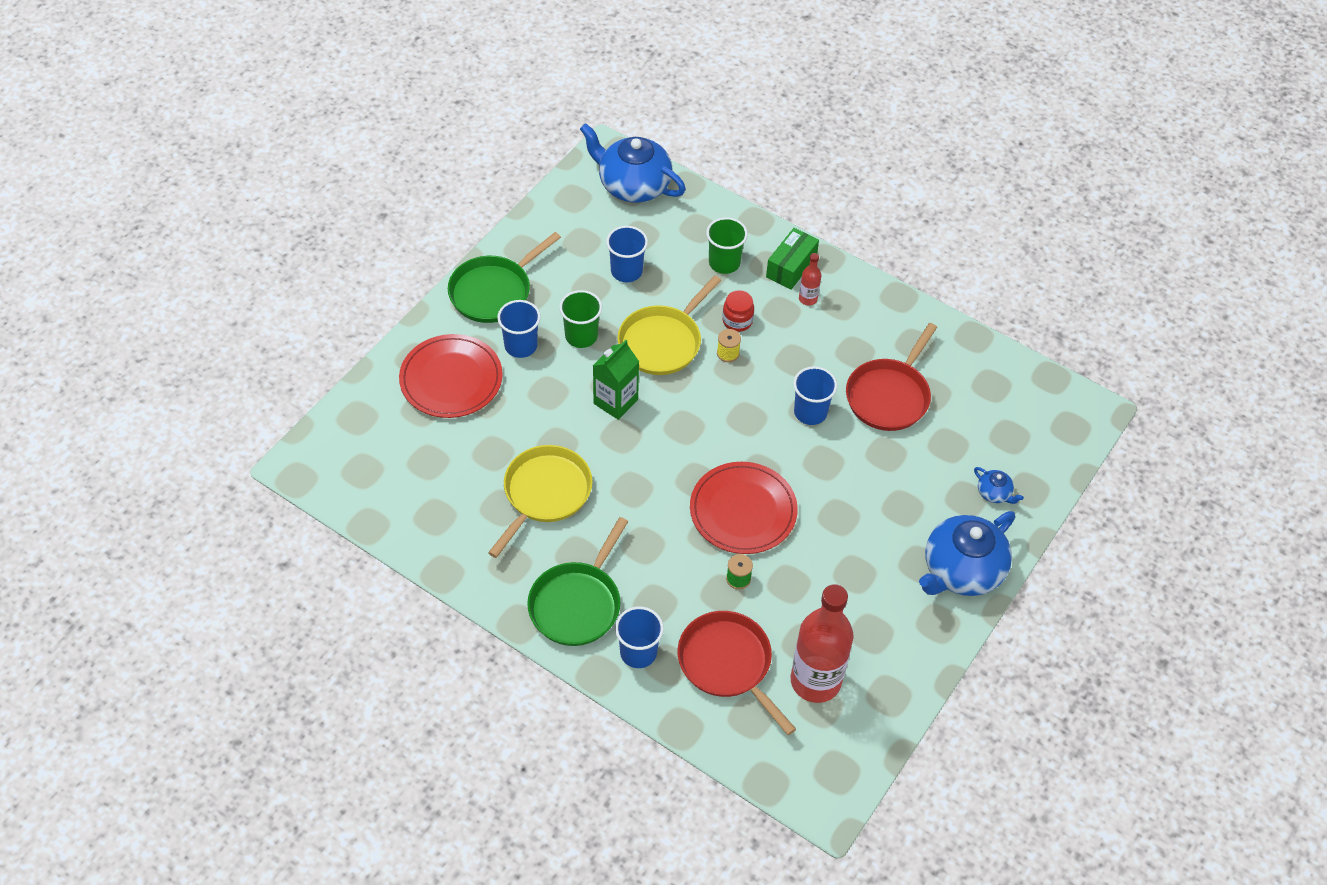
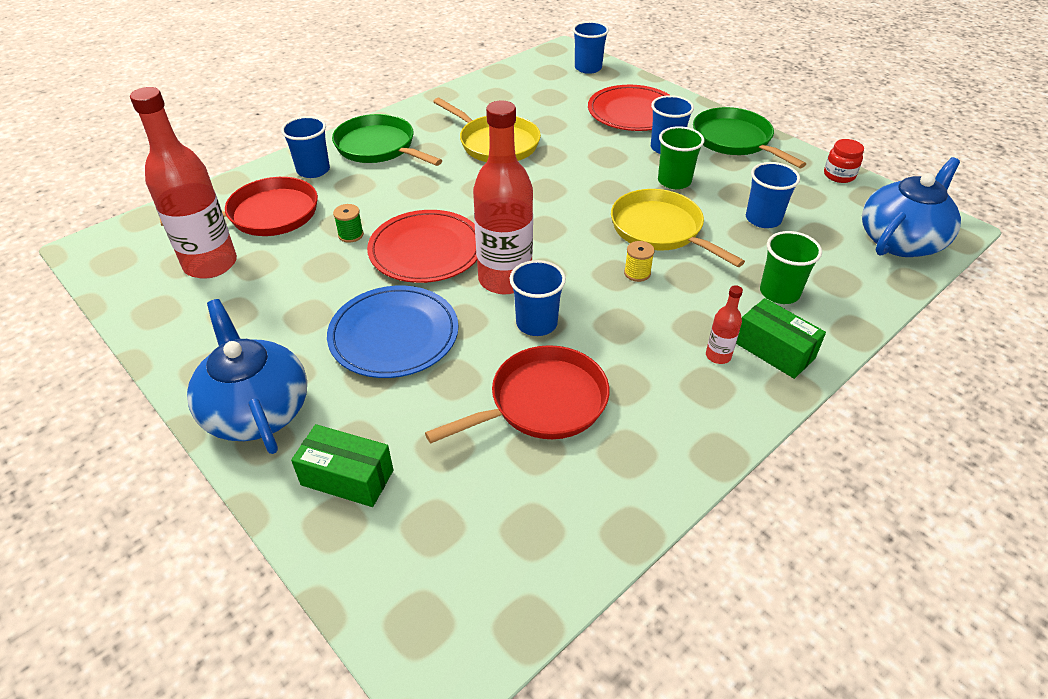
camera: 105 degrees right, 10 degrees down
(347, 433) = (588, 68): none -> blue cup
(615, 401) = (587, 191): green carton -> none
(737, 321) = (685, 288): red jar -> red jar (839, 175)
(764, 443) = (505, 279): none -> red bottle
(856, 505) = (394, 335): none -> blue plate
(889, 396) = (542, 402): red pan -> red pan turned 105 degrees clockwise
(994, 493) = (347, 477): blue teapot -> green box

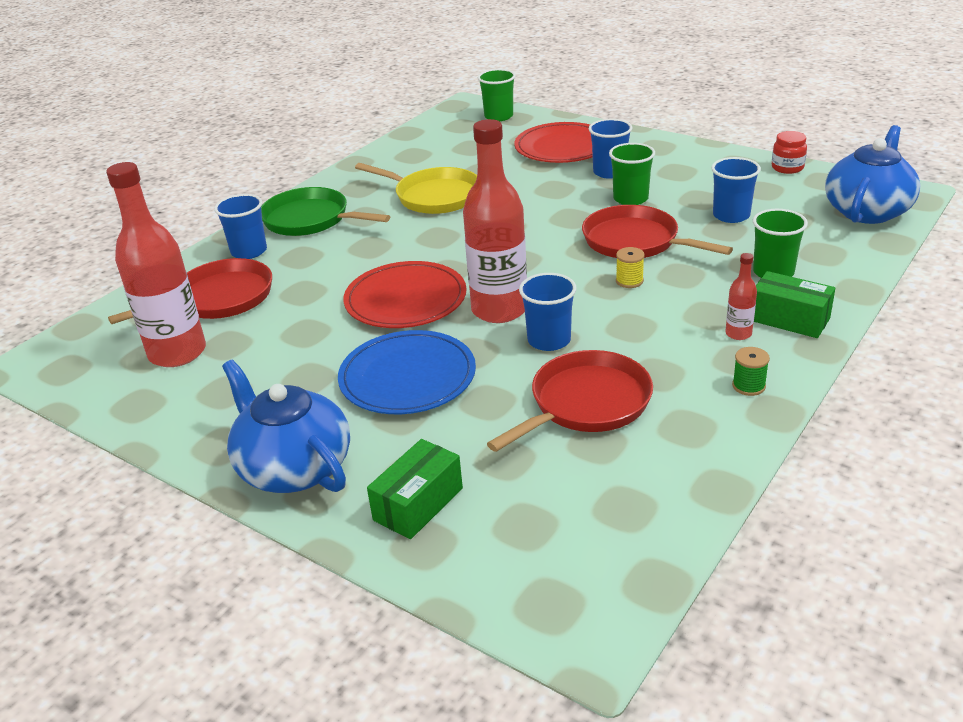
camera: 10 degrees left, 10 degrees down
(347, 477) = (418, 504): green box -> green box turned 60 degrees counterclockwise
(351, 235) = (318, 300): green spool -> green spool (748, 386)
(588, 68) = (498, 116): blue cup -> green cup
(660, 230) = (635, 241): yellow pan -> red pan
(734, 140) = (674, 155): green pan -> none

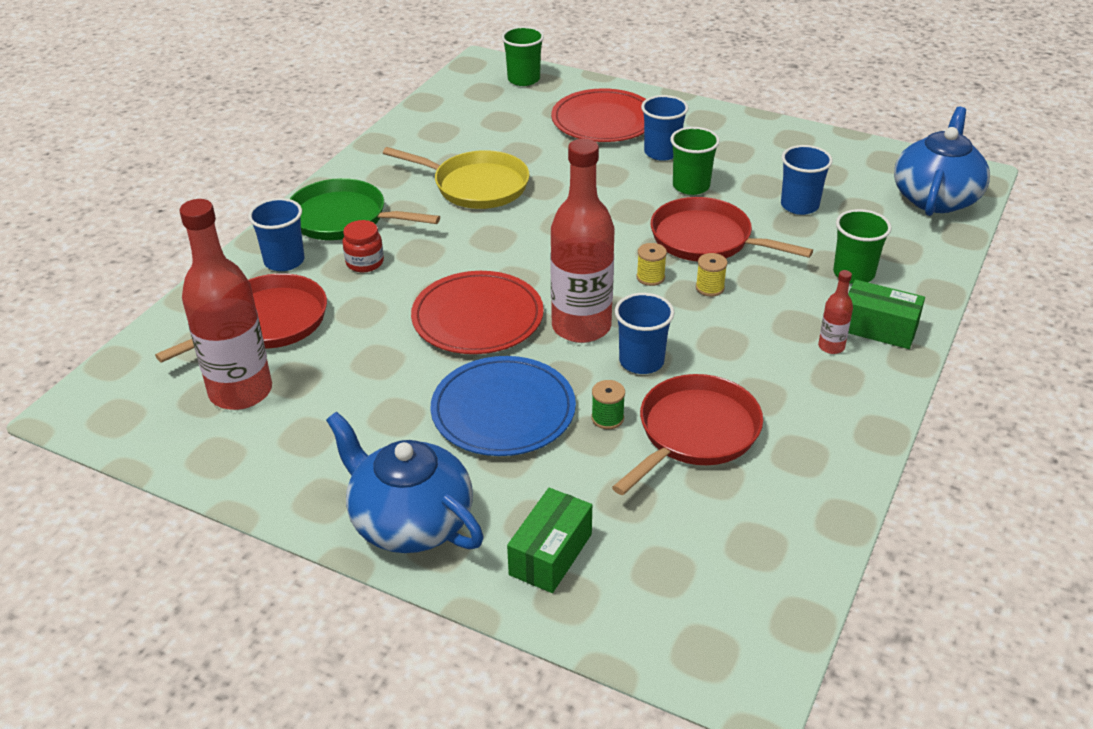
camera: 10 degrees left, 5 degrees up
(574, 271) = (650, 277): none -> yellow spool
(748, 386) = (851, 406): green spool -> green spool (607, 418)
(787, 168) = (847, 145): red jar -> red jar (365, 263)

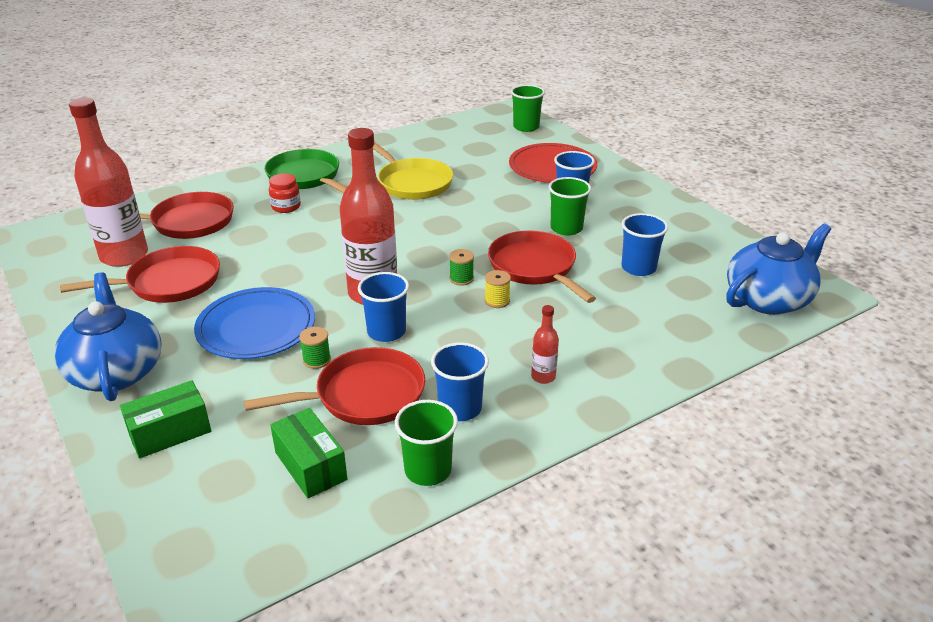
camera: 30 degrees right, 5 degrees down
(284, 261) = (241, 191): blue cup -> blue cup (460, 408)
(339, 401) = (169, 282): none -> red pan
(477, 317) = (313, 263): red plate -> none
(650, 277) = (461, 279): yellow spool -> green spool
(853, 273) = (626, 331): green cup -> green cup (428, 470)
(878, 328) = (599, 378): green box -> green box (311, 466)

